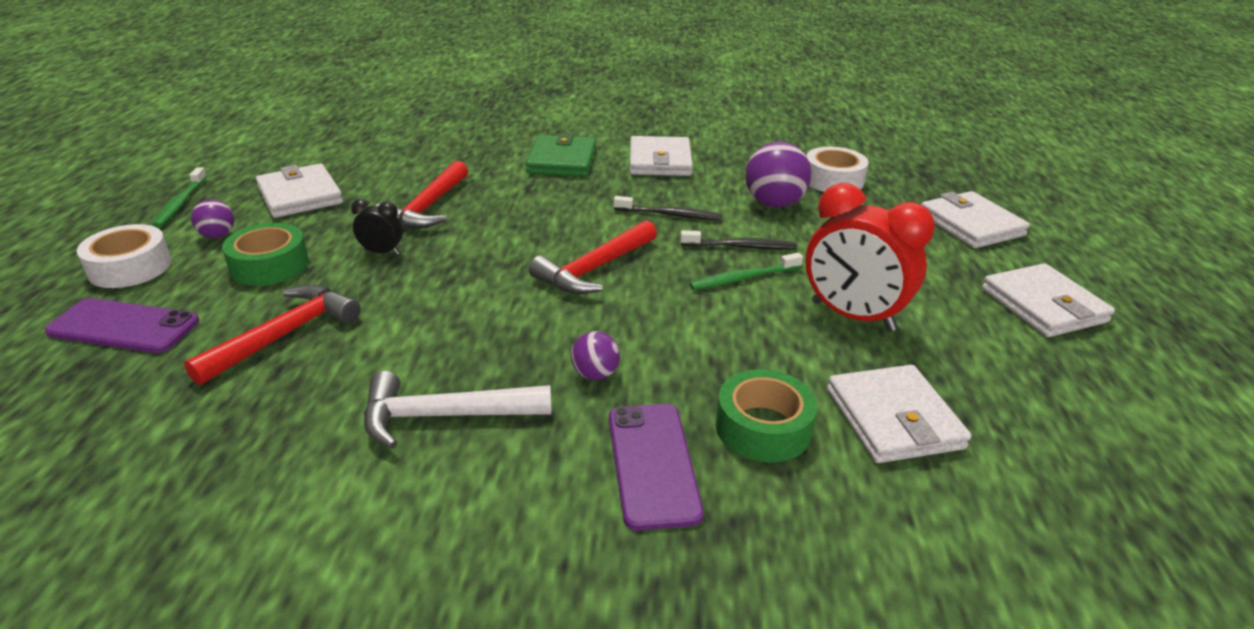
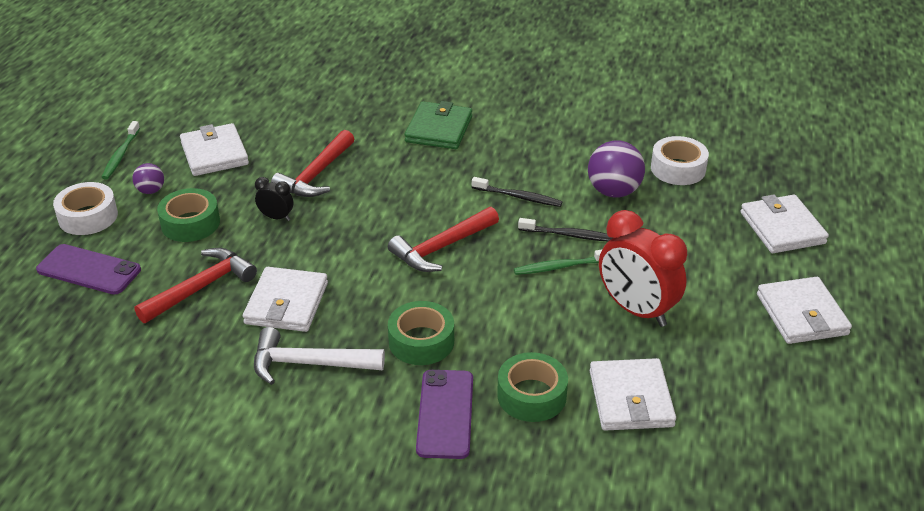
camera: 10 degrees right, 5 degrees up
(595, 374) = (421, 341): purple ball -> green tape
(660, 161) = (526, 135): white wallet -> white wallet (286, 303)

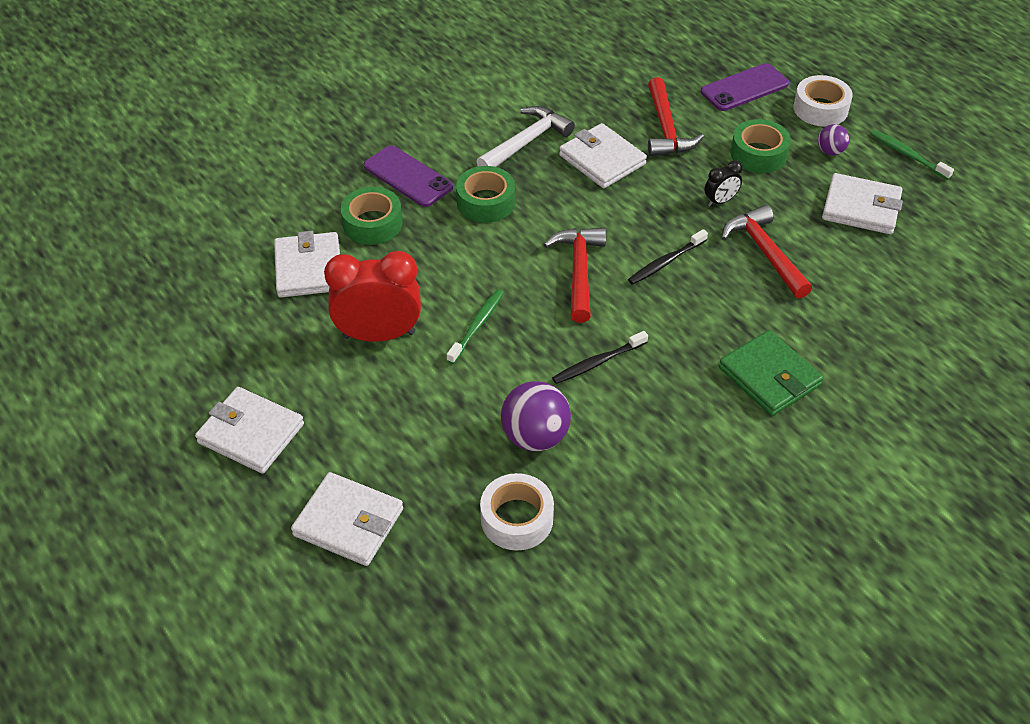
camera: 130 degrees right, 10 degrees up
(569, 235) = (509, 359): black toothbrush -> black toothbrush (665, 262)
(631, 399) = (308, 268): white wallet -> white wallet turned 45 degrees clockwise

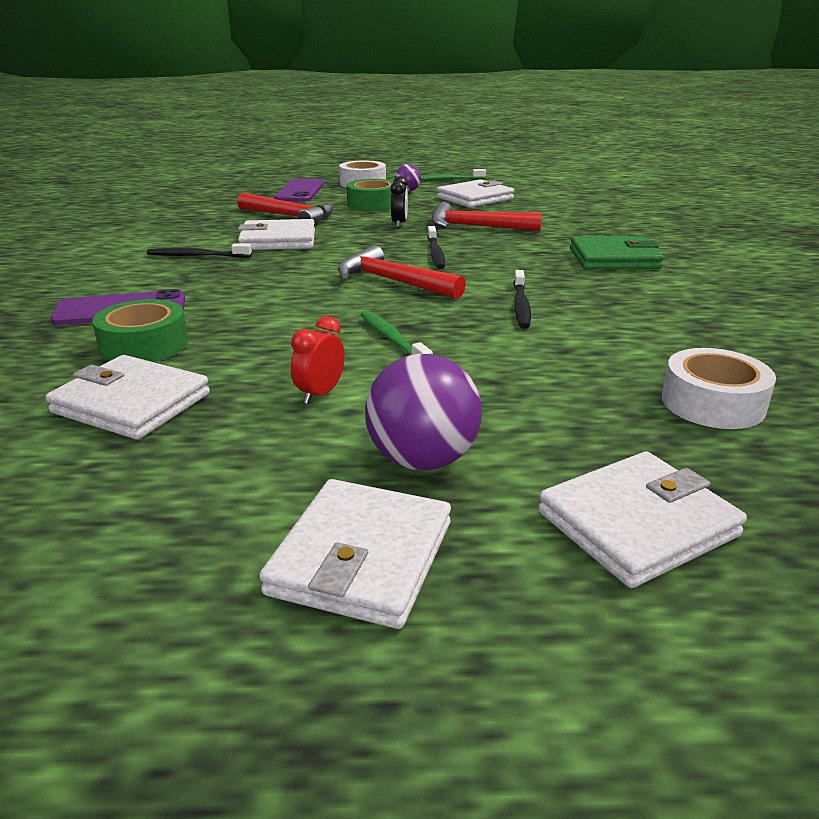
camera: 55 degrees left, 20 degrees down
(251, 433) = (361, 558): white wallet -> white wallet turned 45 degrees counterclockwise
(379, 335) = (320, 394): red clock -> red clock, size x0.47
(486, 202) = (233, 289): green tape -> none
(526, 142) = (197, 256): white hammer -> black toothbrush
(535, 437) = (592, 359): purple ball -> purple ball (422, 460)

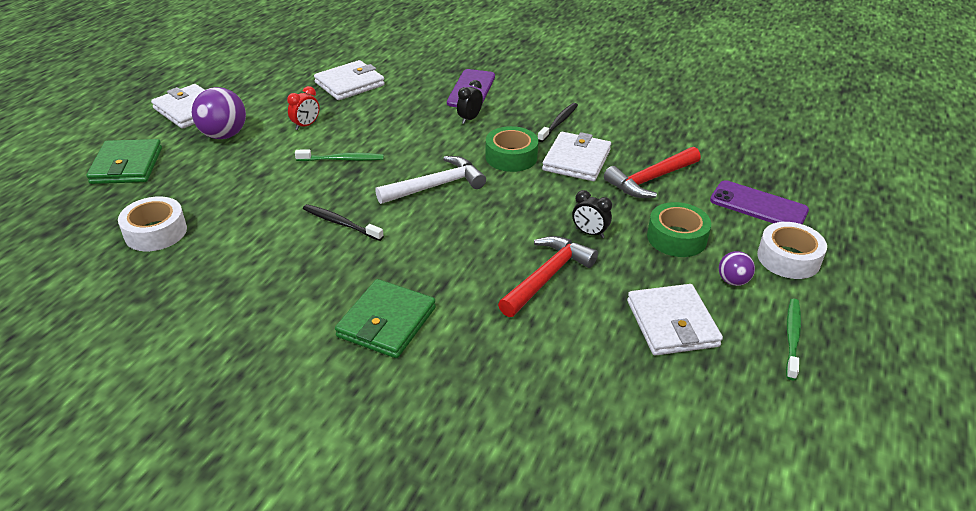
camera: 115 degrees right, 10 degrees up
(144, 345) = (412, 92): green tape -> green tape (511, 157)
(216, 295) = (469, 119): none -> black clock
(320, 394) = (306, 125): red clock -> red clock turned 75 degrees clockwise
(393, 281) = (436, 186): red hammer -> white hammer
(435, 253) = (484, 225): black toothbrush -> none
(637, 523) = (127, 166): white wallet -> green wallet

